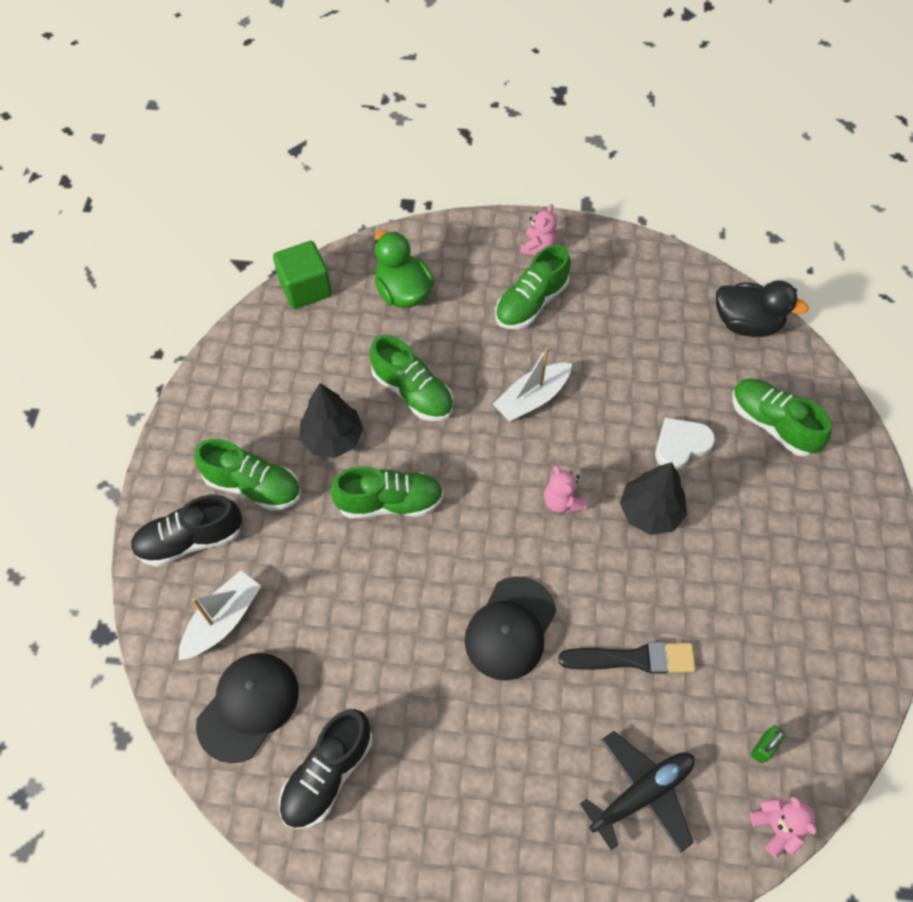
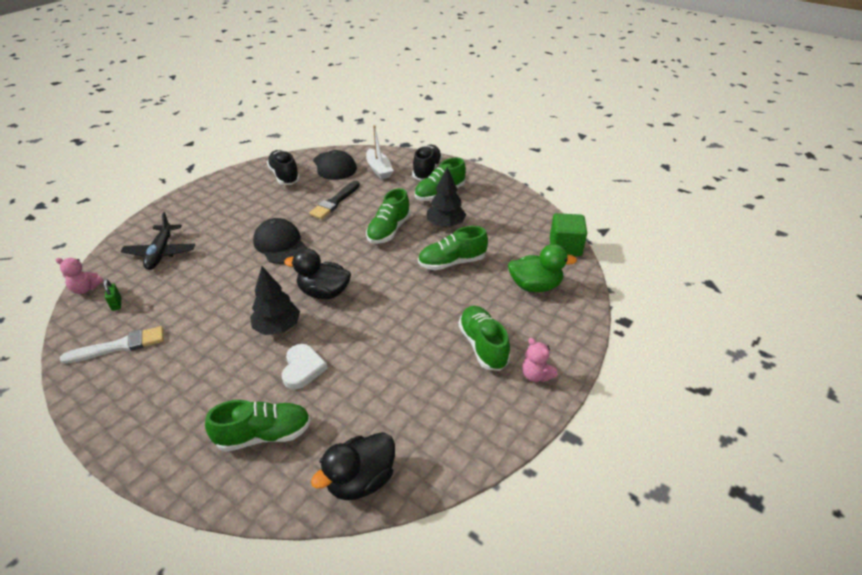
camera: 120 degrees right, 20 degrees down
(532, 398) = (404, 311): white boat -> none
(562, 501) = (324, 292): pink teddy bear -> black duck
(633, 659) = (214, 279): black brush -> black brush (335, 202)
(807, 667) = (119, 346): none -> white brush

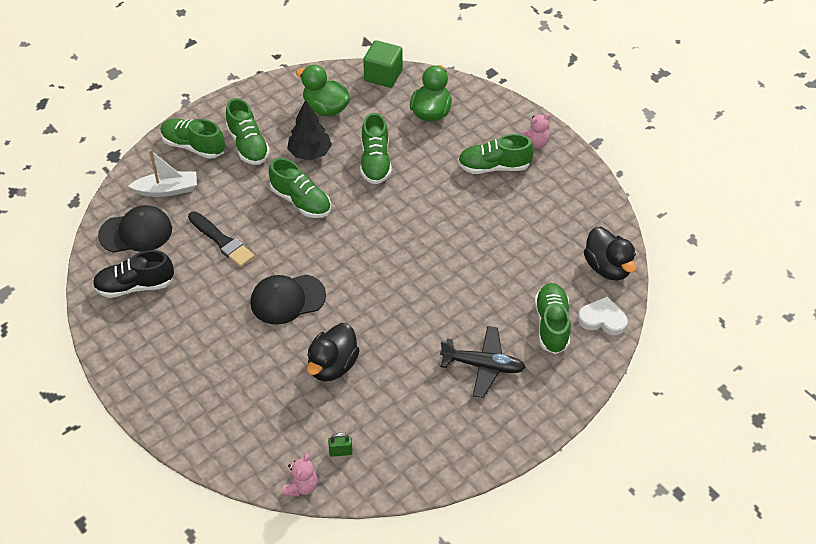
camera: 75 degrees left, 10 degrees up
(119, 346) = (411, 441): white brush -> none
(161, 253) = (257, 416): black plane -> black plane (483, 365)
(277, 327) = (425, 309): black tree -> none
(303, 368) = (485, 293): white heart -> white heart (602, 319)
(324, 292) = (385, 268): black duck -> black duck (332, 365)
(427, 171) = (193, 146): black shoe -> green shoe
(502, 222) = (325, 108): none -> green duck

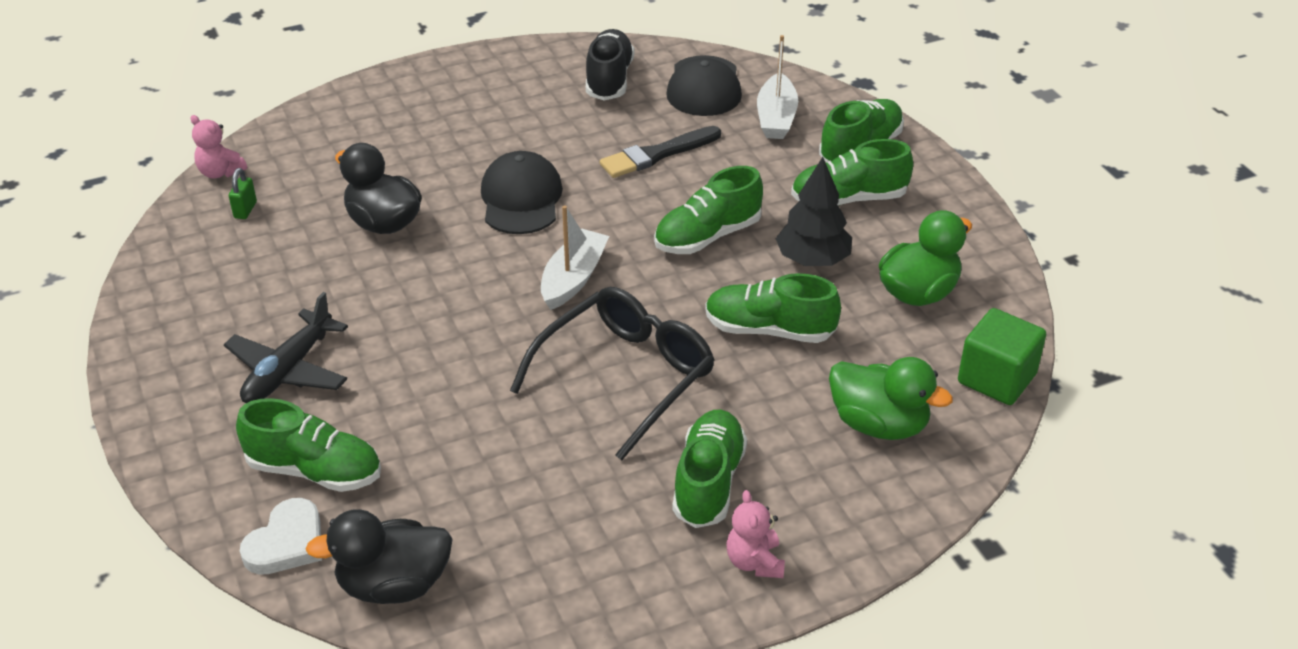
camera: 105 degrees right, 10 degrees down
(358, 254) = (573, 278): none -> white boat
(432, 212) = (626, 376): none -> black glasses

